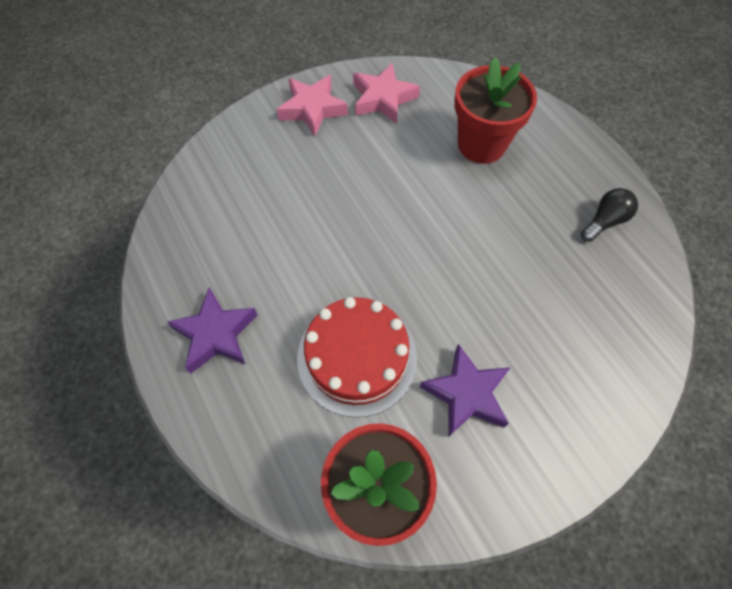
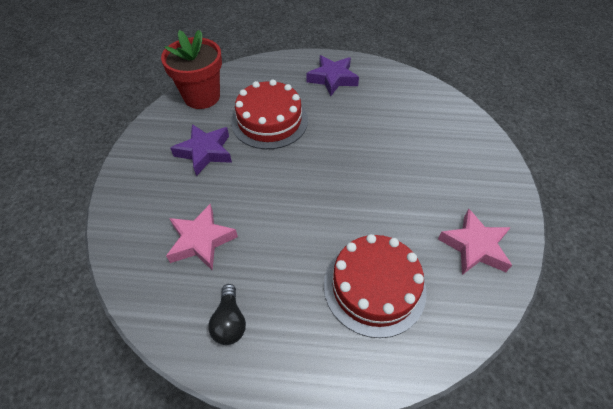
camera: 125 degrees right, 10 degrees down
(312, 109) = (487, 193): pink star -> pink star (201, 240)
(481, 144) = (374, 287): red flower pot -> red cake

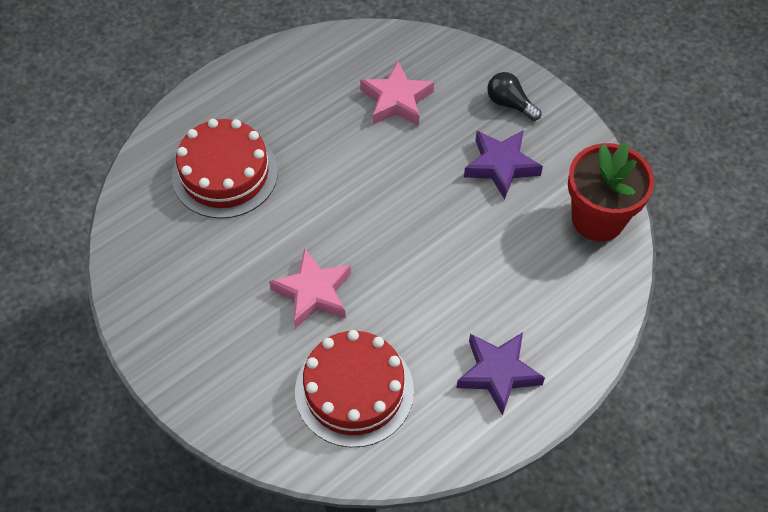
camera: 135 degrees right, 5 degrees up
(229, 322) = (307, 73): black light bulb -> black light bulb (510, 104)
(269, 121) = (490, 250): red cake -> red cake (354, 390)
(474, 246) = (165, 274): pink star -> pink star (313, 293)

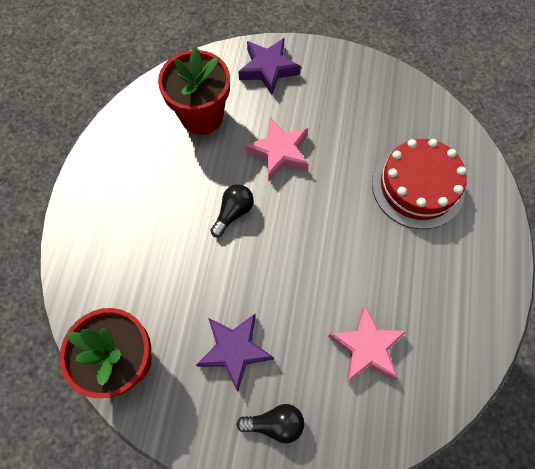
camera: 140 degrees right, 10 degrees up
(354, 390) = (202, 116): red cake -> red flower pot
(409, 269) = (233, 212): none -> black light bulb
(498, 373) = (121, 187): purple star -> purple star (268, 69)

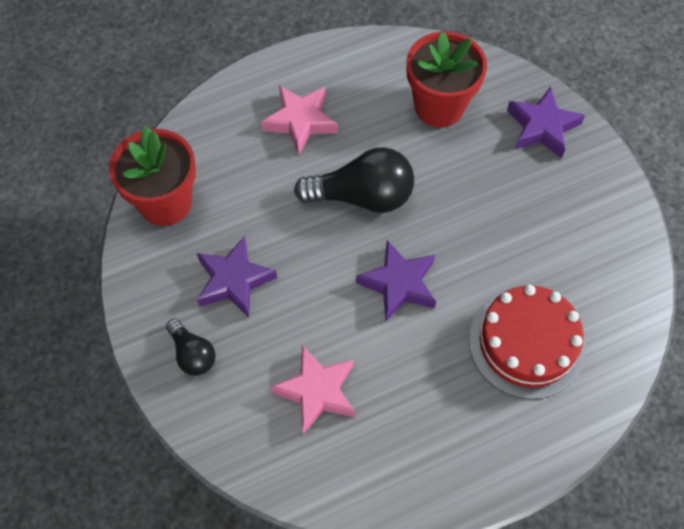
camera: 55 degrees right, 5 degrees down
(233, 212) = (362, 196): black light bulb -> black light bulb, size x1.80
(279, 152) = (457, 195): pink star -> pink star (300, 121)
(320, 235) = (399, 284): none -> purple star

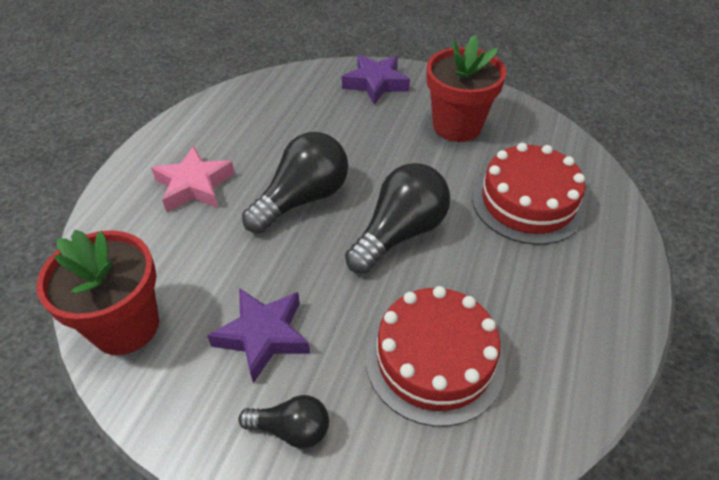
camera: 45 degrees left, 15 degrees down
(317, 391) = (434, 359): pink star -> red cake
(399, 284) = (400, 233): purple star -> black light bulb
(439, 106) = (293, 113): red flower pot -> red flower pot (457, 126)

